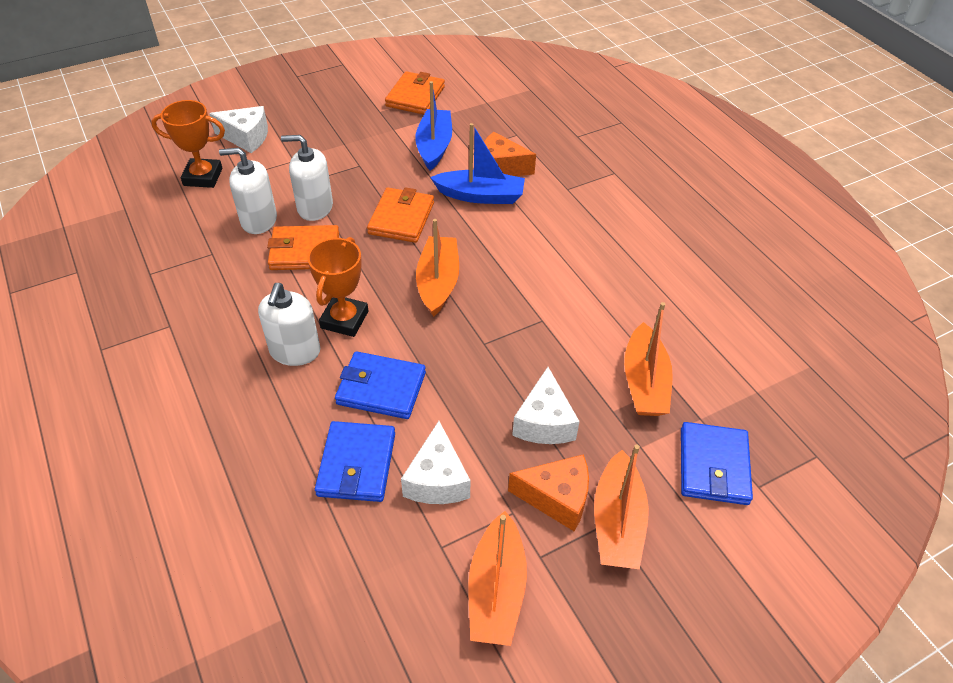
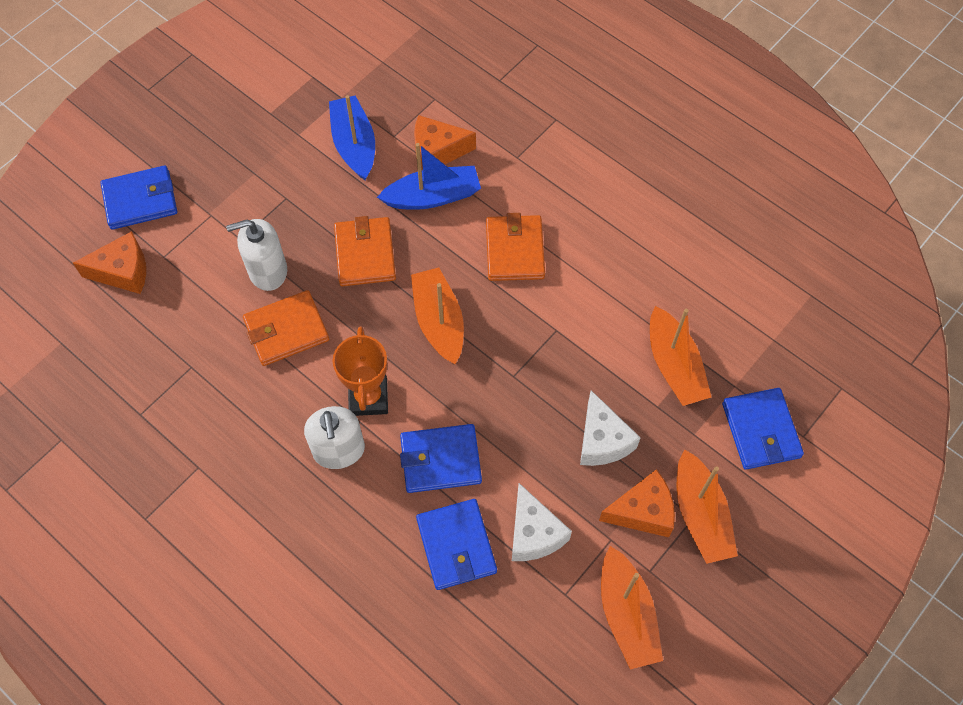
camera: 20 degrees left, 15 degrees up
(203, 177) = (123, 271): orange trophy -> orange cheese
(246, 137) = (140, 200): white cheese -> blue wallet
(259, 220) = (217, 308): white soap dispenser -> none
(415, 96) = (300, 78): orange wallet -> orange wallet (515, 250)

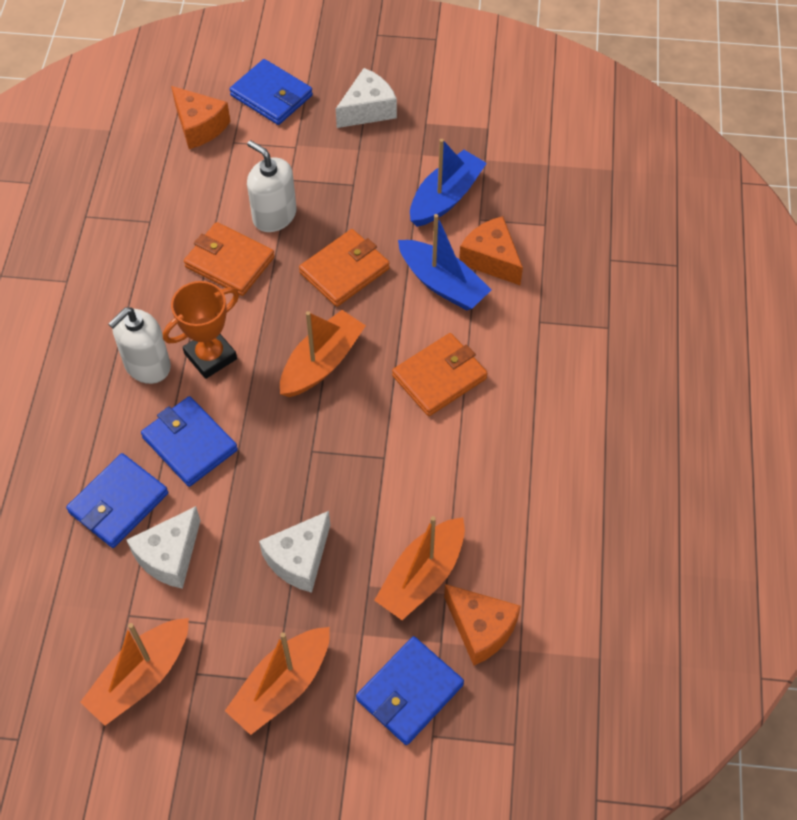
camera: 55 degrees right, 5 degrees down
(220, 142) = (368, 109): none -> white cheese
(642, 511) = (251, 633): orange cheese -> orange cheese (481, 629)

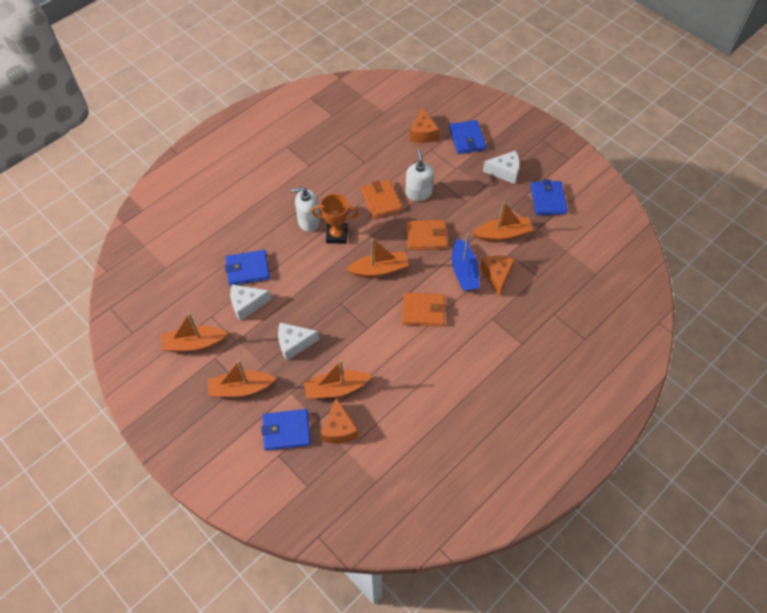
camera: 40 degrees right, 0 degrees up
(190, 444) = (296, 265): blue wallet -> blue wallet (548, 200)
(445, 197) = (502, 234): blue boat -> orange boat

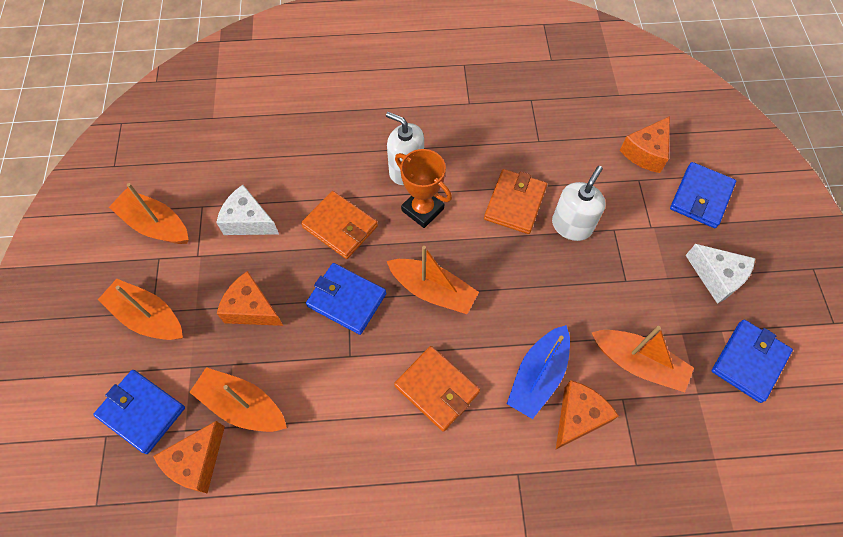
camera: 40 degrees right, 5 degrees up
(248, 269) = (288, 179): blue wallet -> blue wallet (346, 300)
(294, 344) = (251, 308): white cheese -> orange cheese
(426, 237) = (530, 291): orange wallet -> orange wallet (340, 227)

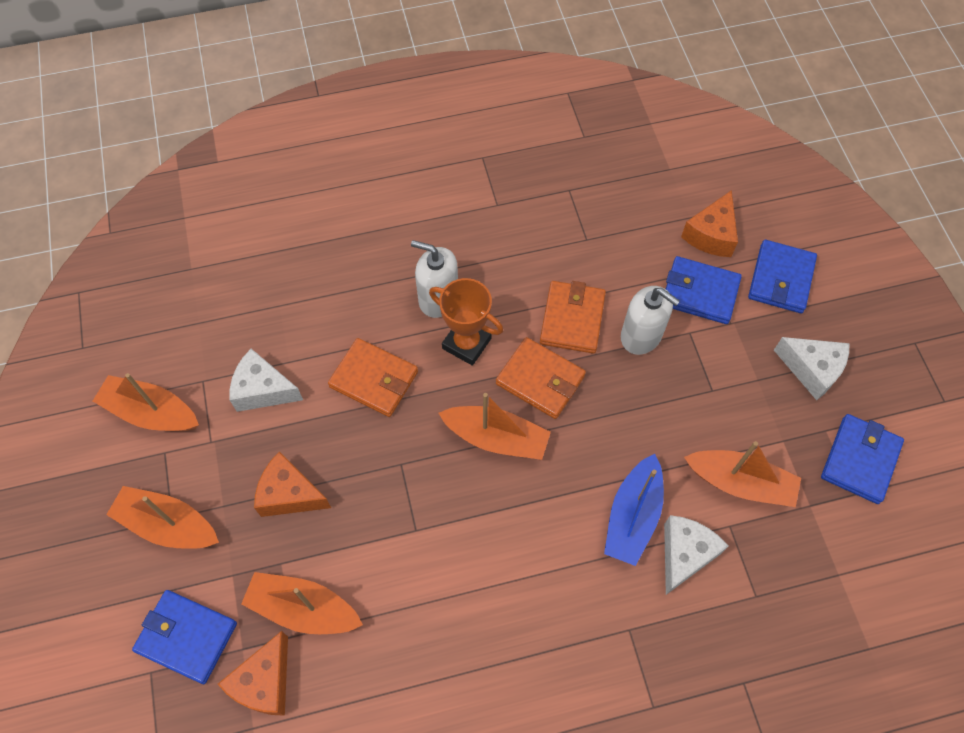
camera: 10 degrees left, 0 degrees up
(346, 300) = (399, 465): blue wallet -> blue wallet (700, 292)
(437, 389) = (522, 551): orange wallet -> orange wallet (540, 380)
(571, 226) = (641, 335): white soap dispenser -> white soap dispenser turned 105 degrees clockwise
(578, 417) = (684, 554): orange cheese -> white cheese

